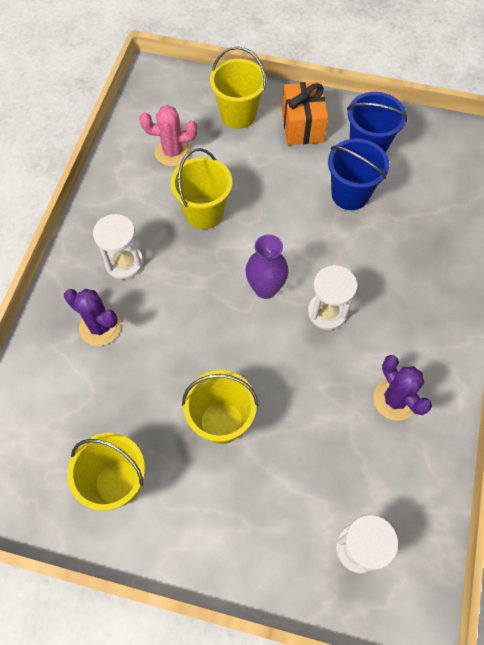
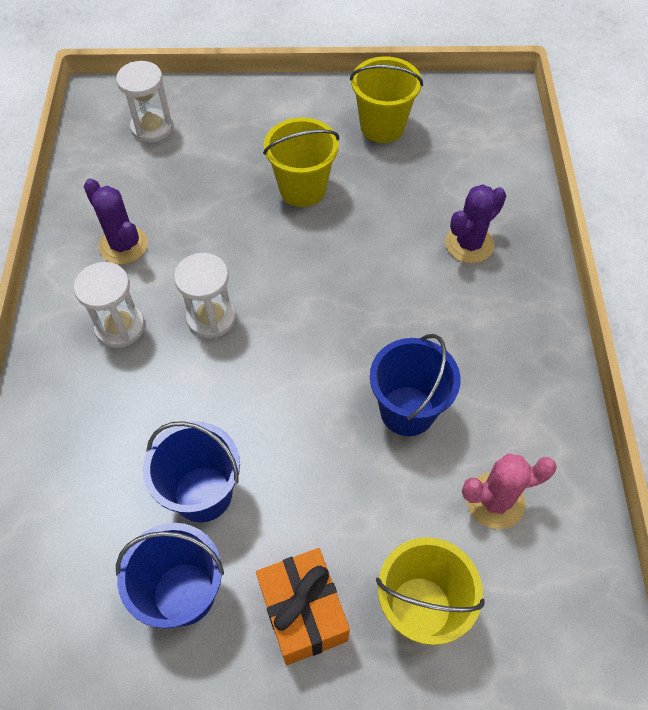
camera: 165 degrees right, 5 degrees down
(100, 327) = (469, 244): purple cactus -> purple cactus turned 60 degrees counterclockwise
(124, 263) = (480, 319): white hourglass -> white hourglass (120, 327)
(204, 213) = (407, 410): yellow bucket -> blue bucket
(265, 288) = (293, 328): purple vase -> none

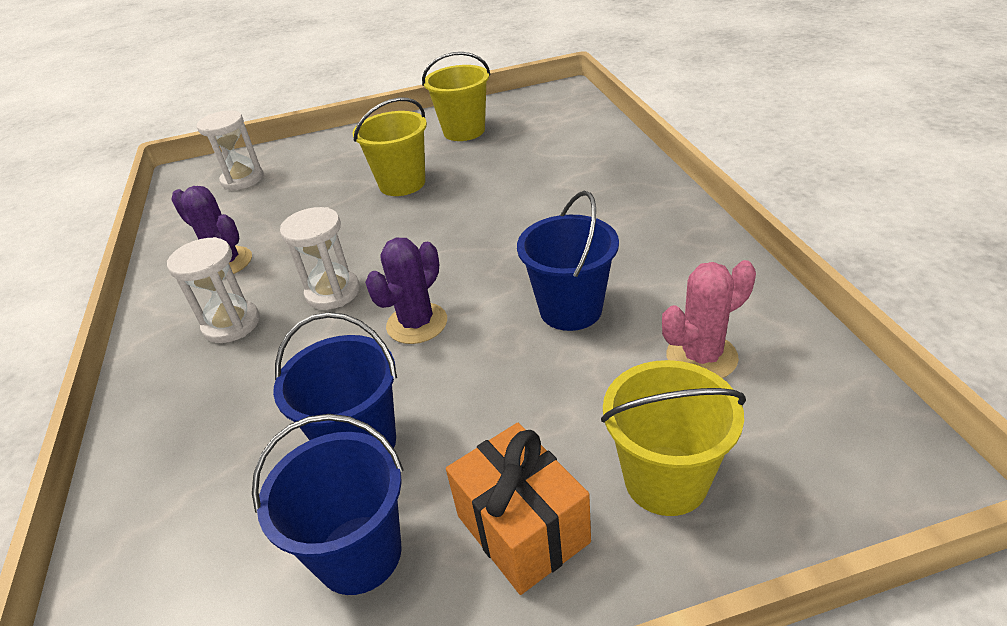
camera: 10 degrees left, 20 degrees down
(469, 244) = (577, 181): purple cactus -> purple cactus (417, 323)

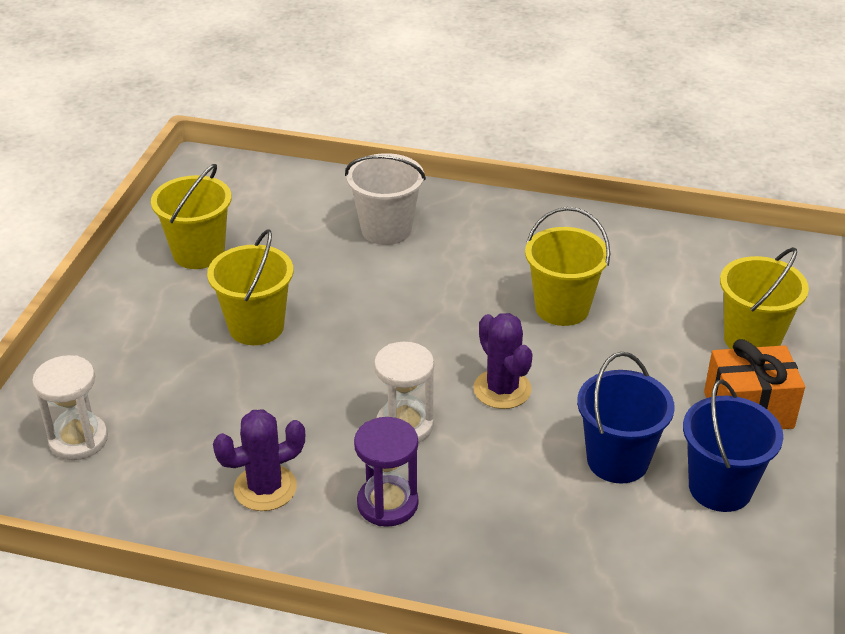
camera: 65 degrees left, 0 degrees up
(231, 324) = (387, 504): white hourglass -> purple hourglass
(570, 309) = (562, 308): blue bucket -> yellow bucket
(578, 179) = (386, 229): none -> white bucket
(701, 357) = (663, 277): pink cactus -> none

